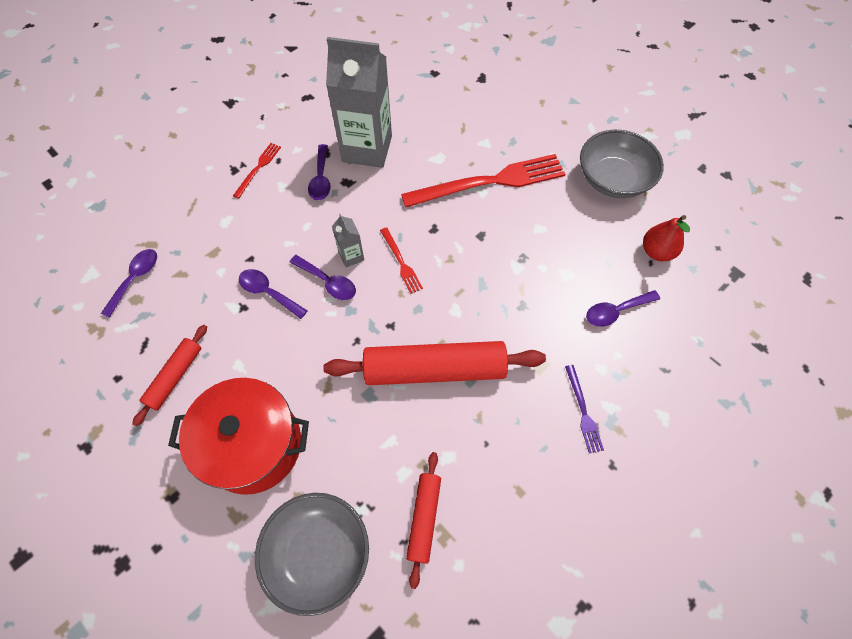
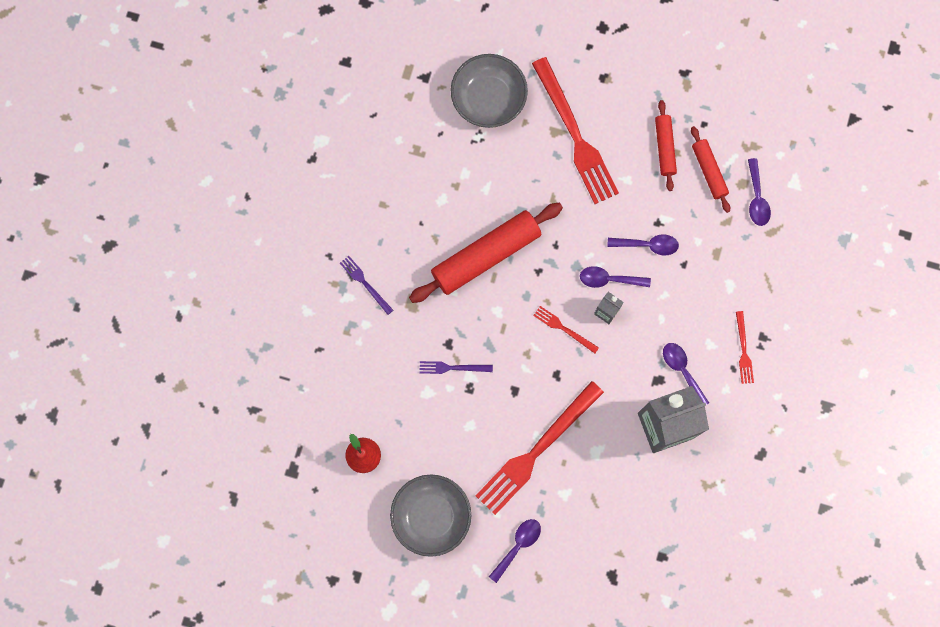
camera: 150 degrees right, 15 degrees up
(254, 445) = (575, 135): red pot -> red fork
(424, 518) = (435, 154): red rolling pin -> red rolling pin (709, 171)
(530, 283) = (452, 368): none -> purple fork
(616, 311) = (374, 380): purple spoon -> purple spoon (518, 546)

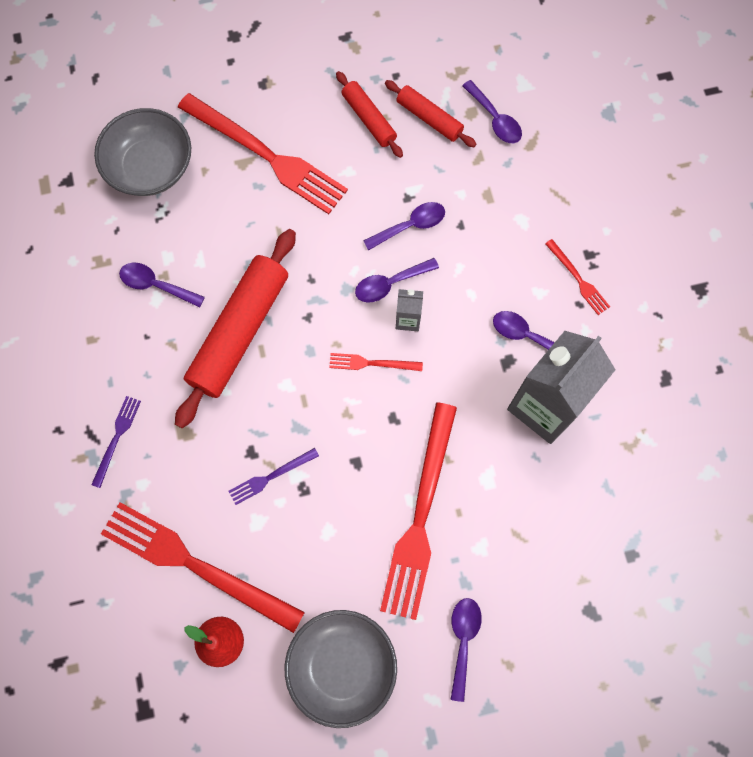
camera: 30 degrees left, 5 degrees down
(365, 283) = (117, 438): purple fork -> purple fork turned 90 degrees clockwise
(372, 397) = (195, 565): none -> red fork
(447, 190) = (156, 285): none -> purple spoon

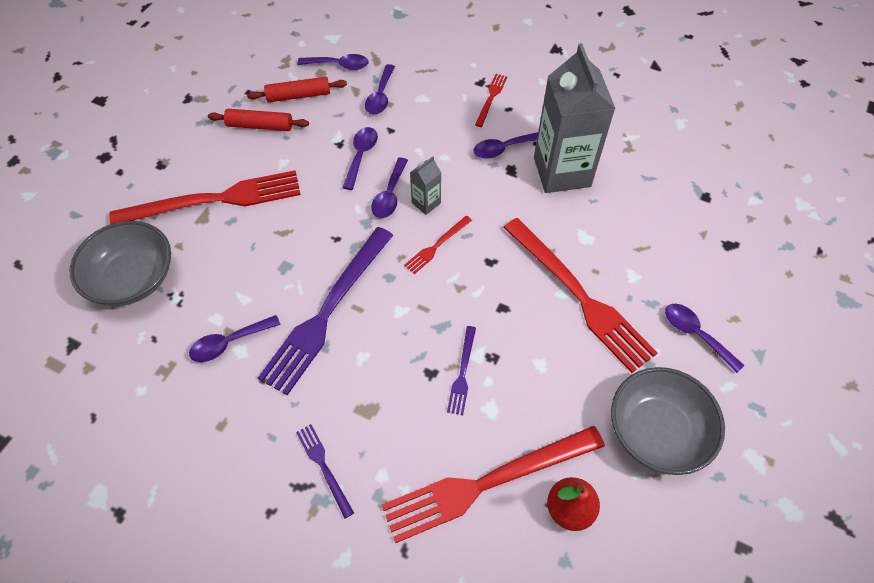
camera: 50 degrees left, 15 degrees down
(239, 331) = (327, 312): red rolling pin -> purple fork
(491, 184) = (380, 96): none -> purple spoon
(578, 279) = (491, 98): red fork -> red fork turned 75 degrees counterclockwise

